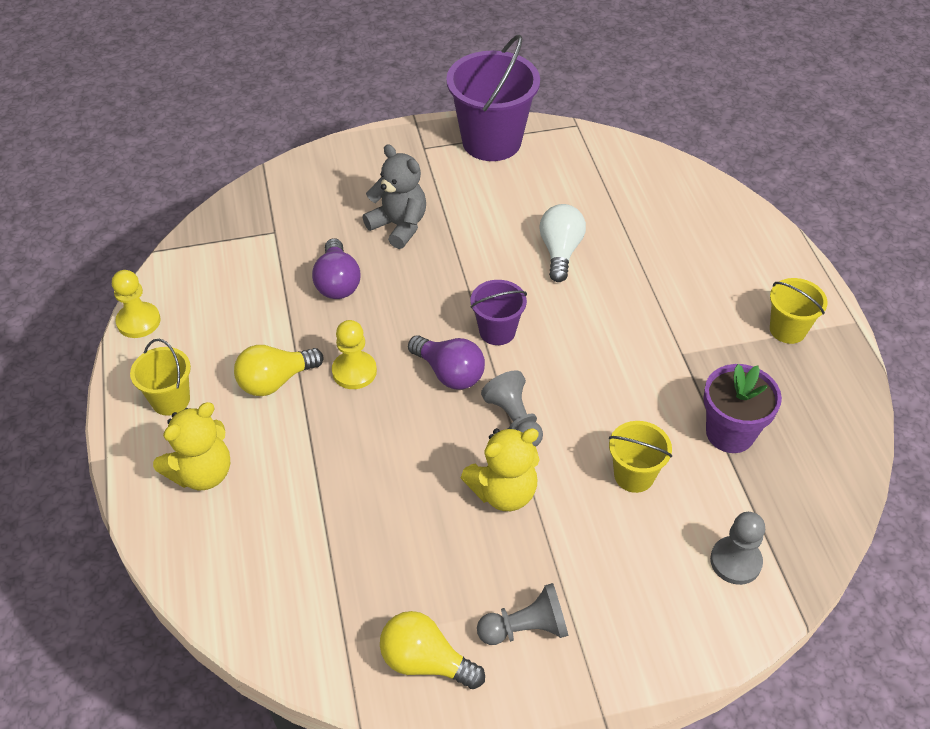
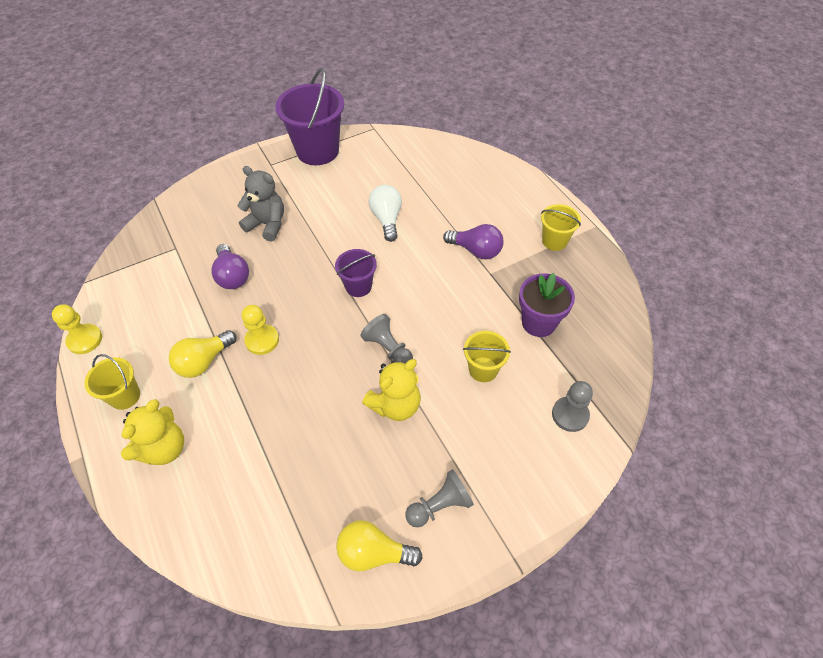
camera: 15 degrees left, 5 degrees up
(449, 373) = (332, 325): purple light bulb -> purple light bulb (476, 250)

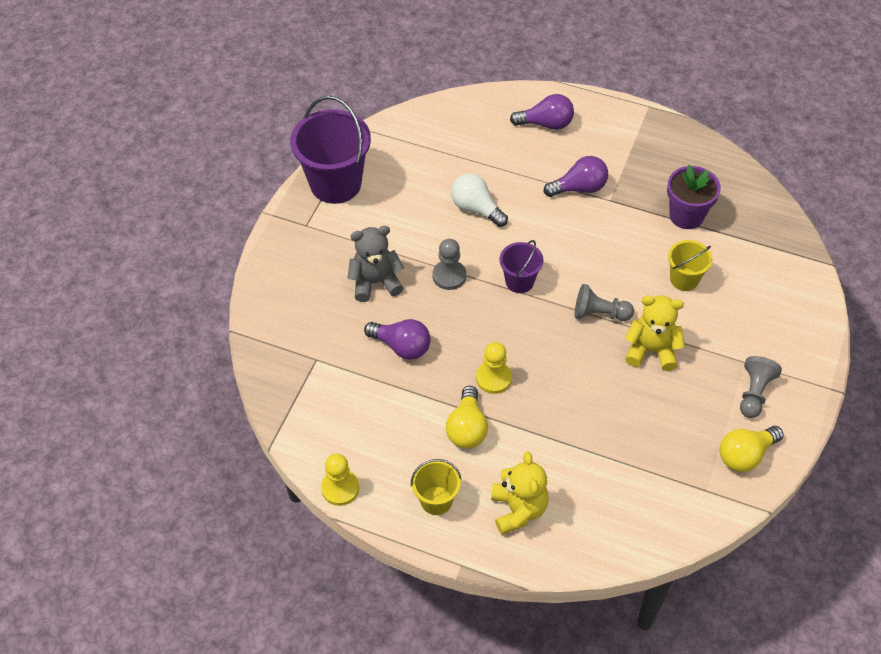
camera: 40 degrees left, 0 degrees up
(395, 405) = (651, 350): yellow teddy bear -> yellow teddy bear turned 90 degrees counterclockwise
(501, 193) = (546, 124): none -> purple light bulb
(554, 241) = (631, 140): yellow bucket -> none
(570, 415) = (774, 269): grey pawn -> grey pawn (449, 276)

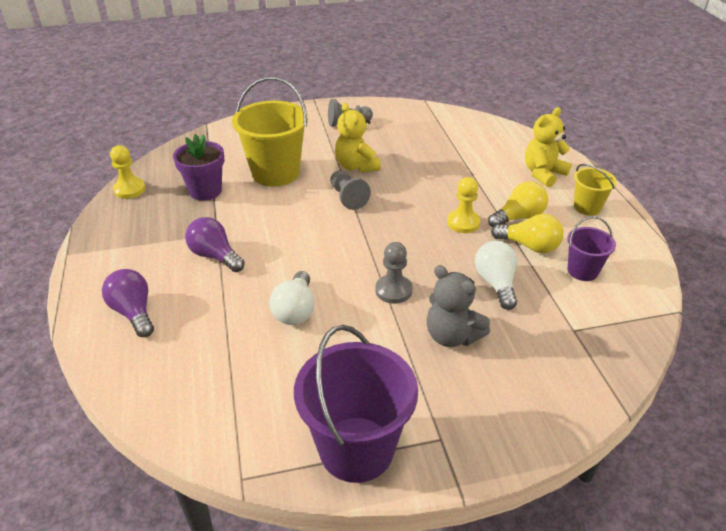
camera: 125 degrees left, 15 degrees down
(340, 488) = (647, 254): yellow pawn -> yellow pawn (129, 189)
(402, 346) = (496, 283): purple light bulb -> white light bulb
(519, 281) = (357, 247): purple bucket -> purple bucket (582, 271)
(684, 279) = (275, 173): yellow bucket -> yellow bucket, size x1.90
(745, 455) = (397, 114): yellow light bulb -> yellow light bulb (529, 246)

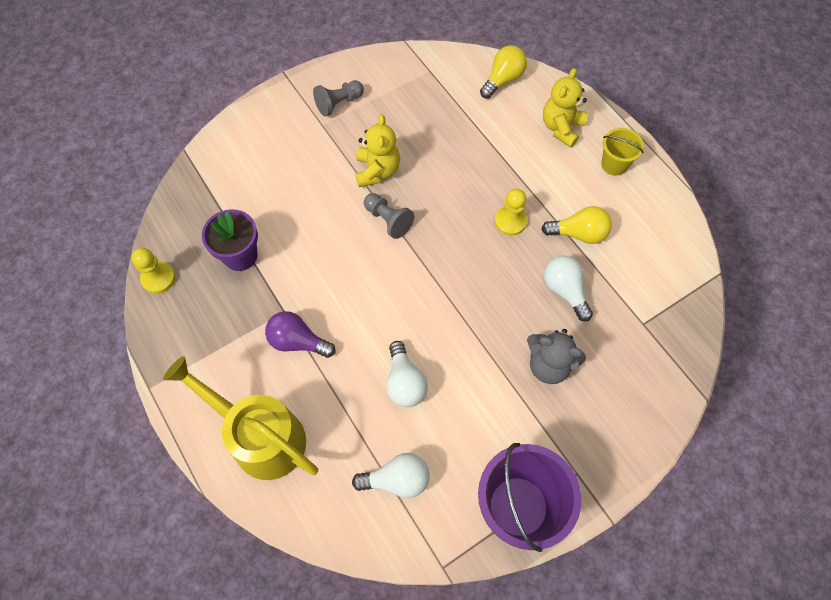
camera: 20 degrees left, 25 degrees up
(133, 312) = (259, 436): purple light bulb -> yellow watering can
(240, 385) = (397, 480): none -> white light bulb
(275, 173) = (299, 206): yellow bucket -> none
(356, 166) = (377, 171): yellow teddy bear -> yellow teddy bear turned 135 degrees counterclockwise
(393, 290) = (480, 329): grey pawn -> none
(518, 217) = (557, 198): yellow light bulb -> yellow light bulb (503, 79)
(582, 271) = (632, 250): purple bucket -> none

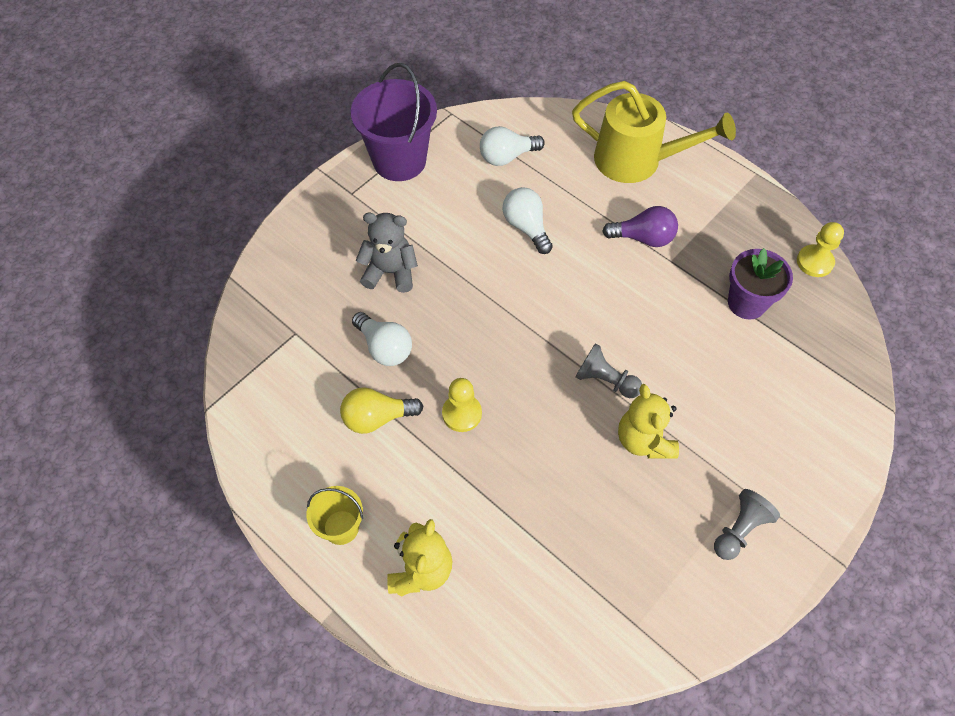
camera: 165 degrees right, 5 degrees down
(503, 79) = (523, 637): yellow light bulb -> none

